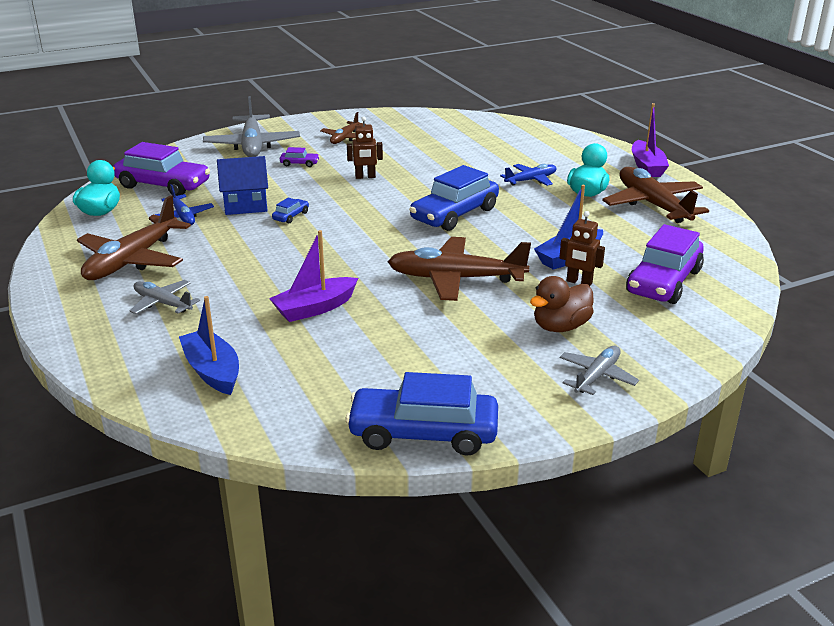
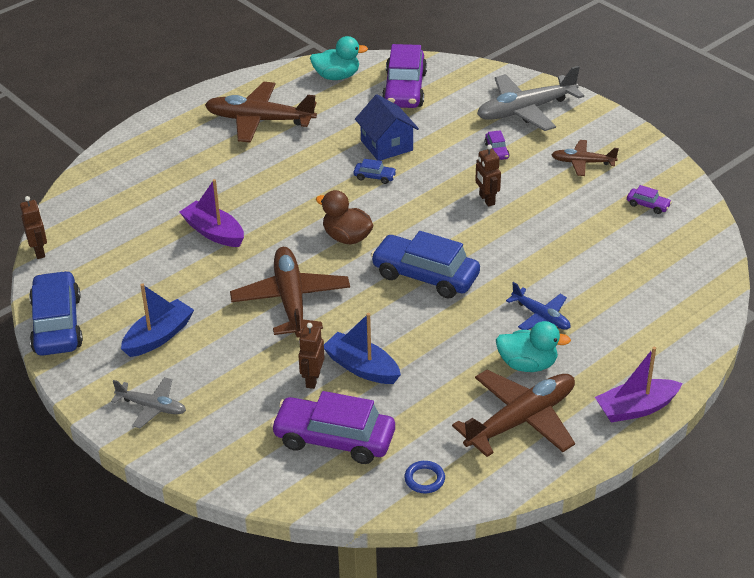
camera: 75 degrees right, 10 degrees up
(163, 303) = (197, 157): grey plane -> none
(183, 216) = (347, 119): blue plane -> none
(212, 371) = (112, 208): blue boat -> blue boat (158, 336)
(261, 437) = (39, 251): none -> brown robot
(416, 127) = (648, 205): none -> purple car
(560, 327) = (226, 377): brown duck -> brown duck (347, 237)
(718, 250) = (424, 479): none -> blue ring

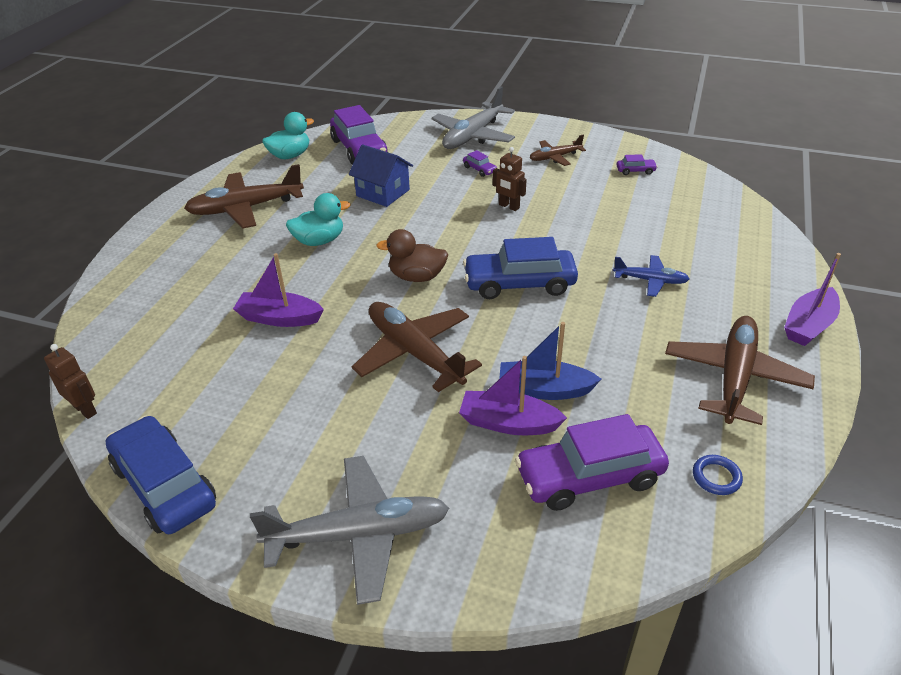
camera: 30 degrees left, 0 degrees up
(151, 407) = (358, 535): grey plane -> grey plane, size x1.81
(158, 336) = (302, 447): blue boat -> none
(312, 380) = (508, 423): brown robot -> purple boat
(374, 177) = (395, 220): blue car -> none
(527, 364) = (684, 325): turquoise duck -> turquoise duck (319, 241)

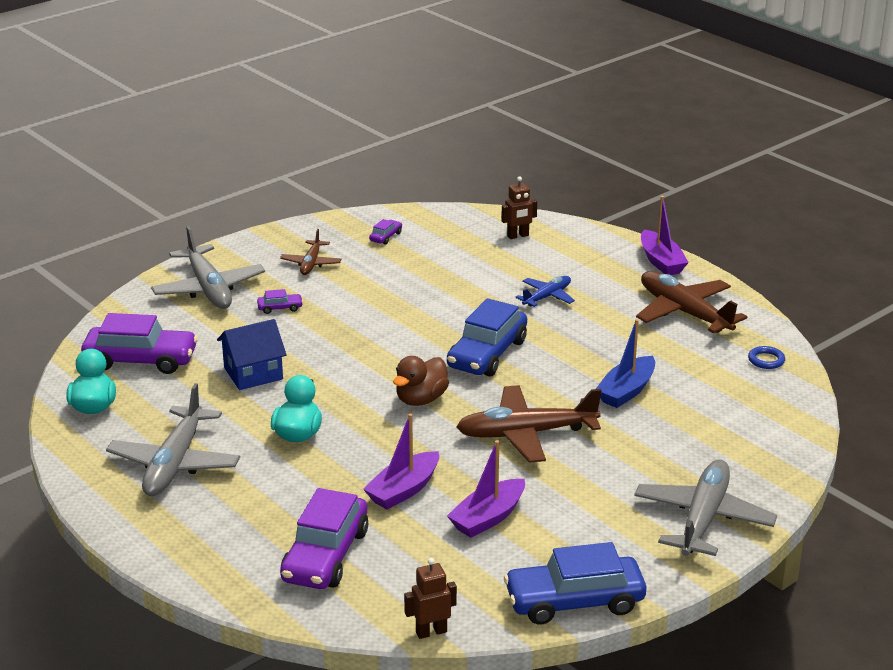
camera: 60 degrees left, 10 degrees down
(246, 208) = (175, 463): brown plane -> grey plane
(508, 423) = (647, 419): purple boat -> purple boat (488, 518)
(509, 206) = (365, 317): brown robot -> brown robot (518, 236)
(589, 476) = (727, 406): purple car -> purple car (325, 555)

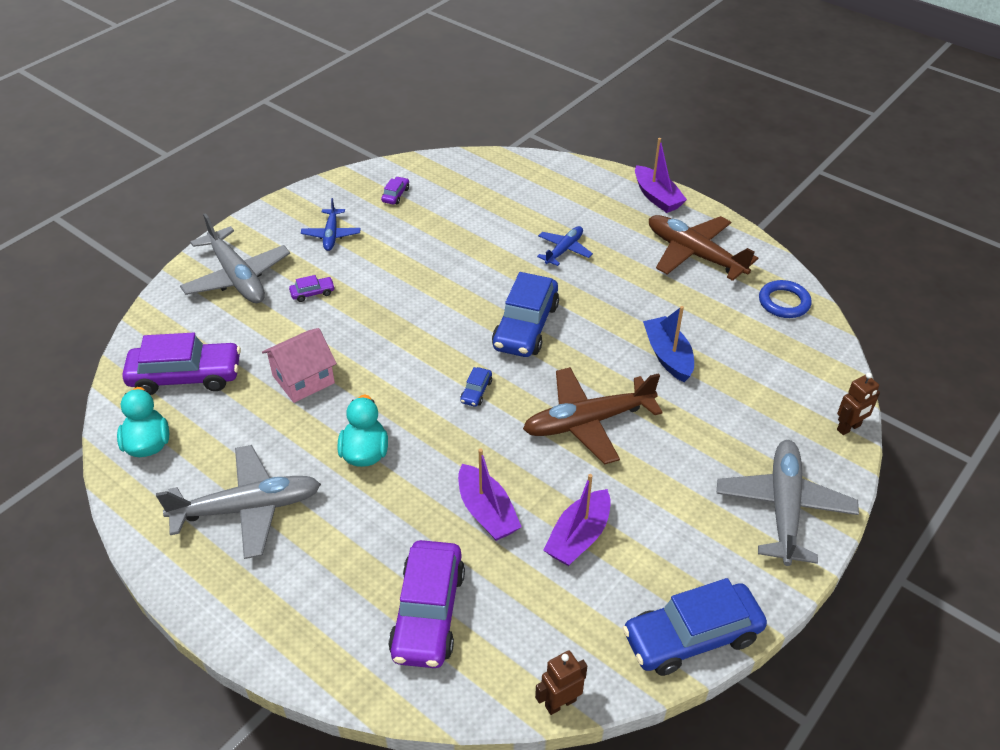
camera: 10 degrees left, 15 degrees up
(175, 463) = (247, 508): grey plane -> grey plane turned 105 degrees counterclockwise
(253, 373) = (303, 379): blue house -> pink house
(311, 263) = (331, 234): brown plane -> blue plane
(403, 490) = (487, 512): purple boat -> purple boat turned 60 degrees counterclockwise
(421, 399) = (476, 391): brown duck -> blue car
(518, 236) = (519, 181): brown robot -> brown robot (849, 428)
(626, 391) = (668, 356): blue boat -> blue boat turned 135 degrees clockwise
(766, 360) = (784, 302): blue ring -> blue ring, size x1.50

